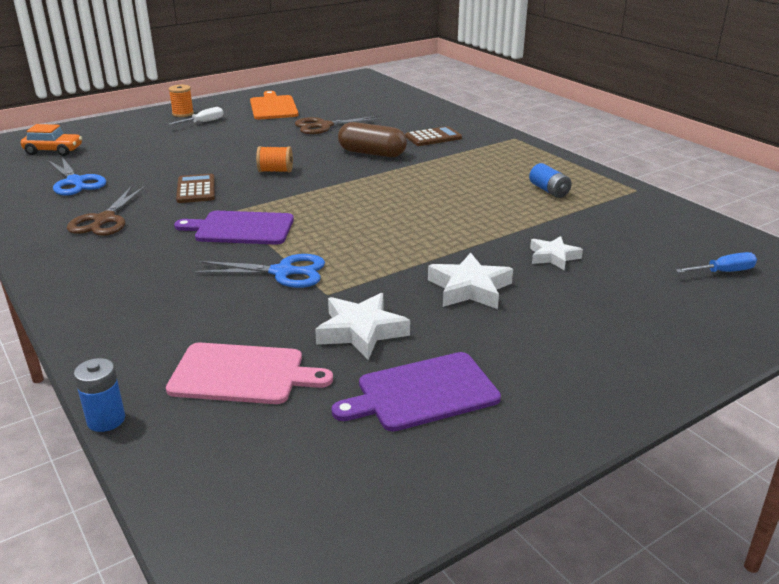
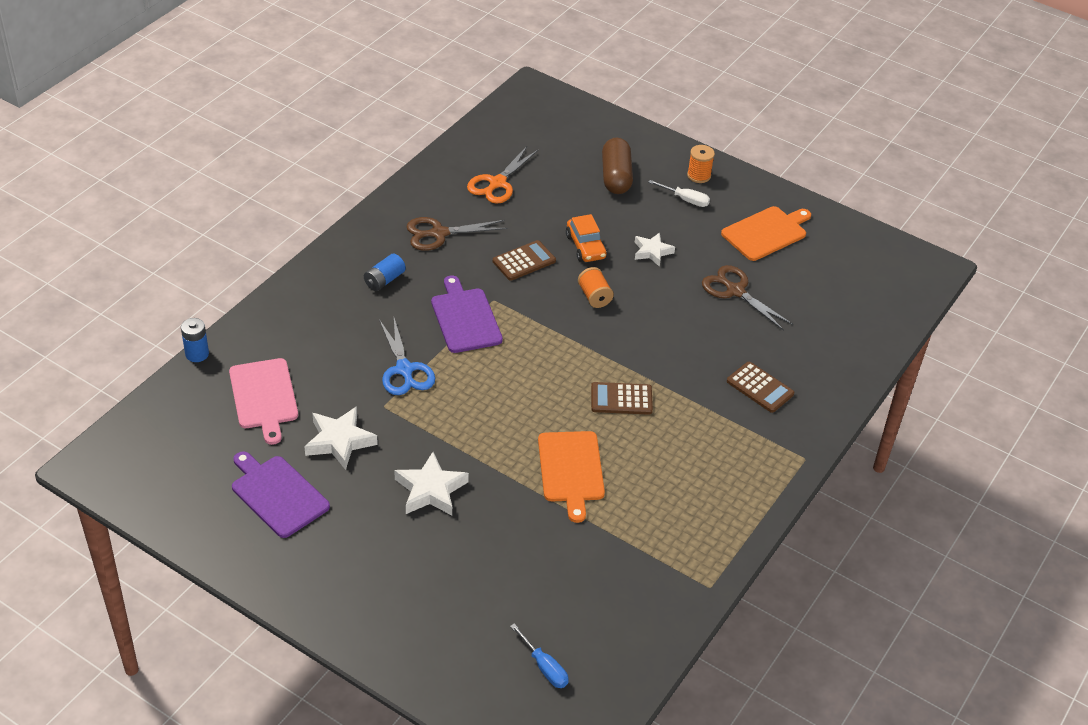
camera: 65 degrees right, 15 degrees up
(53, 151) = (552, 138): orange car -> orange car (585, 247)
(75, 182) = (497, 183): blue scissors -> orange scissors
(372, 153) = (682, 351): brown capsule -> brown capsule (616, 177)
(408, 183) = (621, 399): none -> brown calculator
(480, 217) = (571, 470): none -> orange cutting board
(549, 190) = (665, 512): blue battery -> blue battery (384, 280)
(553, 257) = (514, 536): white star -> white star (652, 252)

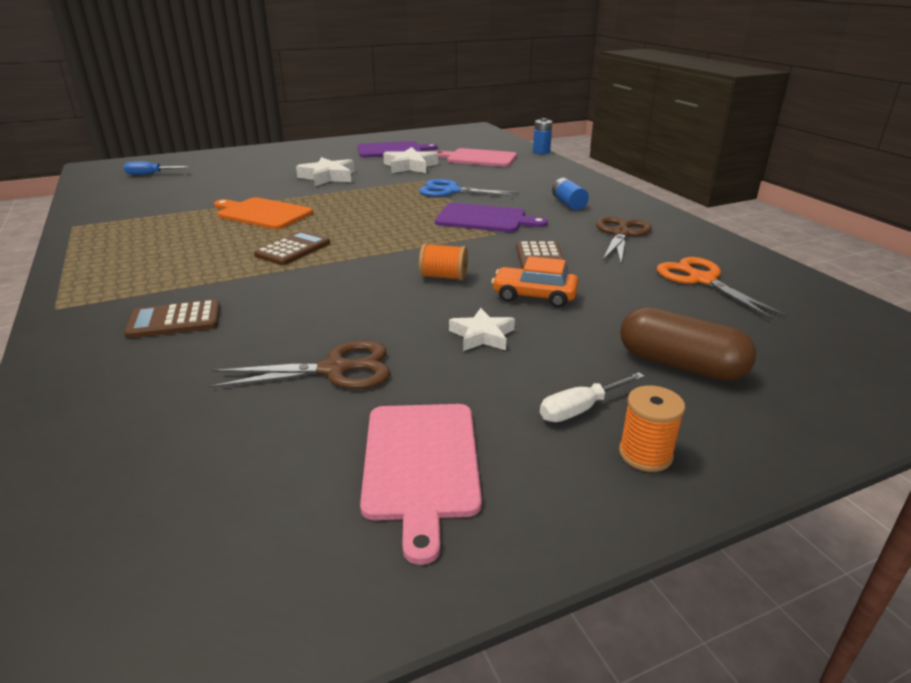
camera: 125 degrees right, 15 degrees down
(766, 233) = (421, 464): orange cutting board -> pink cutting board

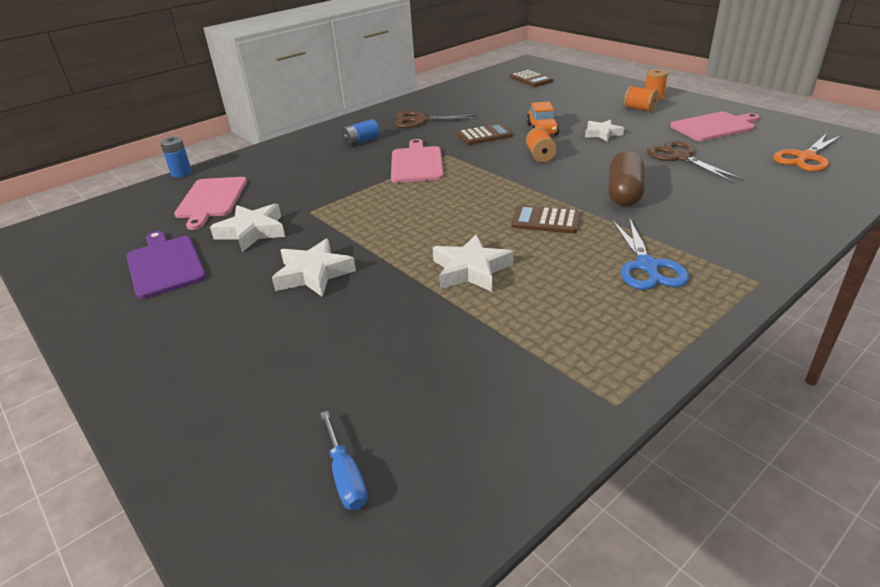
camera: 105 degrees left, 5 degrees up
(174, 320) = (703, 221): brown calculator -> brown calculator (531, 79)
(262, 213) = (471, 270): orange cutting board -> white star
(451, 191) = (344, 190): blue scissors -> blue scissors (647, 266)
(484, 219) = (416, 163): purple cutting board -> pink cutting board
(580, 409) = (639, 109): white screwdriver -> orange spool
(680, 365) = (580, 97): brown capsule -> brown capsule (624, 193)
(701, 280) = (480, 99): orange scissors -> orange scissors (805, 158)

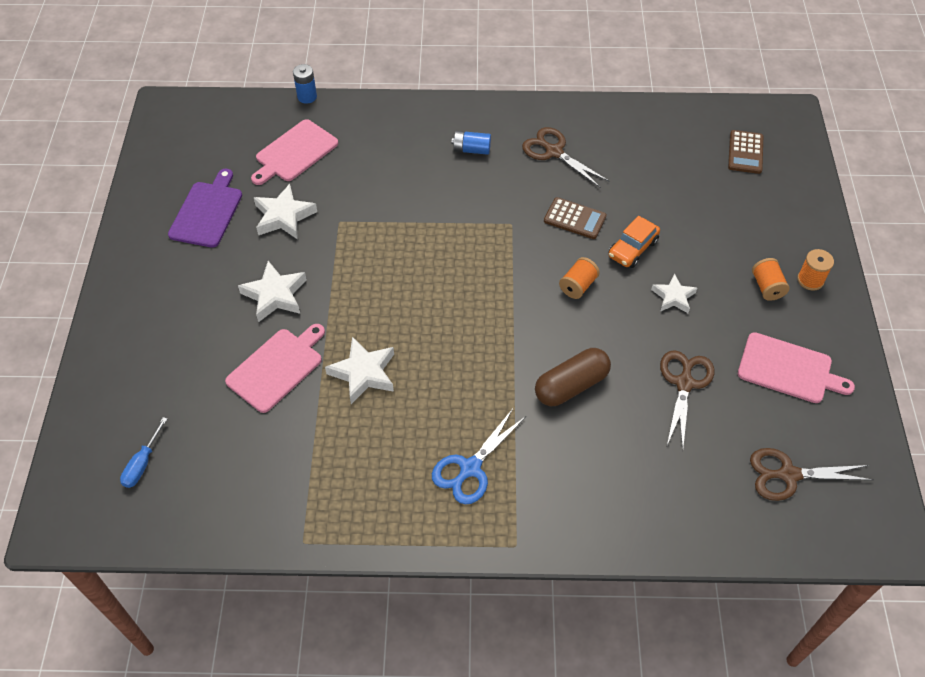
camera: 40 degrees right, 20 degrees up
(416, 163) = (474, 218): pink cutting board -> pink cutting board (277, 368)
(545, 220) = (472, 366): brown calculator -> none
(805, 158) = (788, 475): orange scissors -> brown scissors

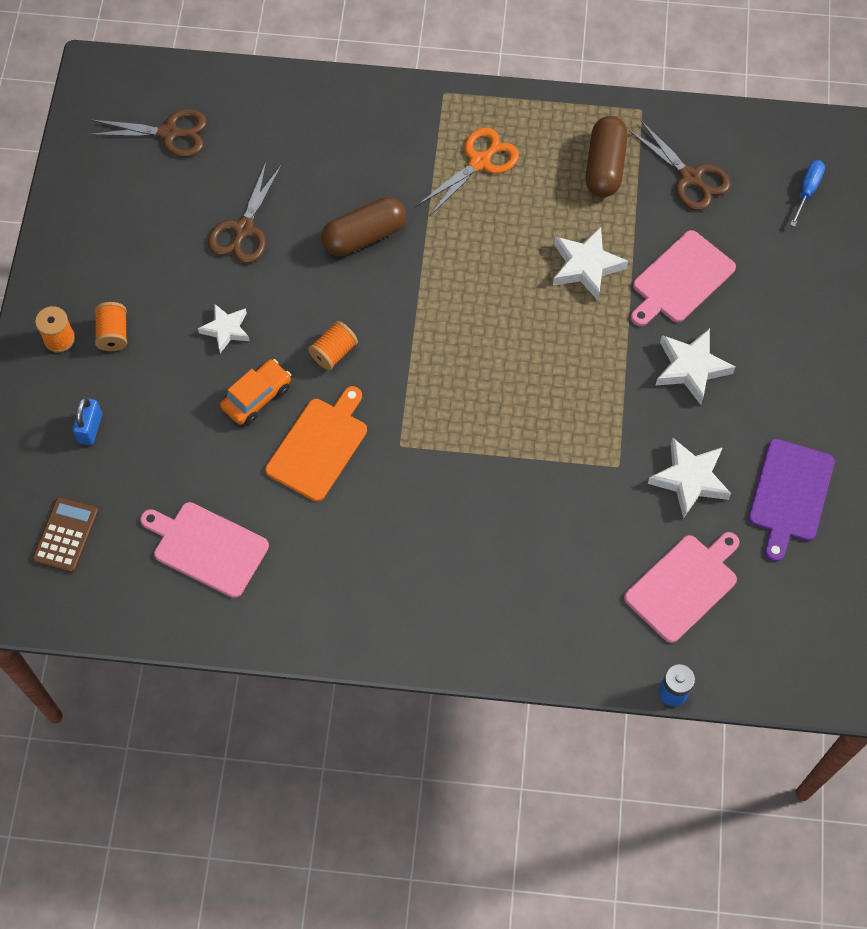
camera: 175 degrees left, 10 degrees up
(344, 473) = (605, 166): none -> brown capsule
(470, 468) = (480, 162): blue scissors -> orange scissors
(471, 149) = (439, 570): blue battery -> none
(553, 152) = (326, 557): brown scissors -> brown scissors (690, 178)
(574, 219) = (319, 446): brown calculator -> orange cutting board
(756, 218) = (90, 428): none -> blue padlock
(788, 369) = (127, 236): pink cutting board -> pink cutting board (207, 548)

